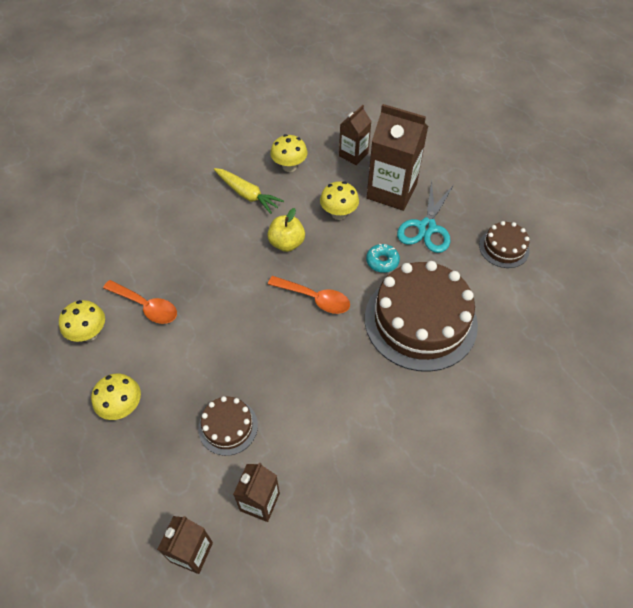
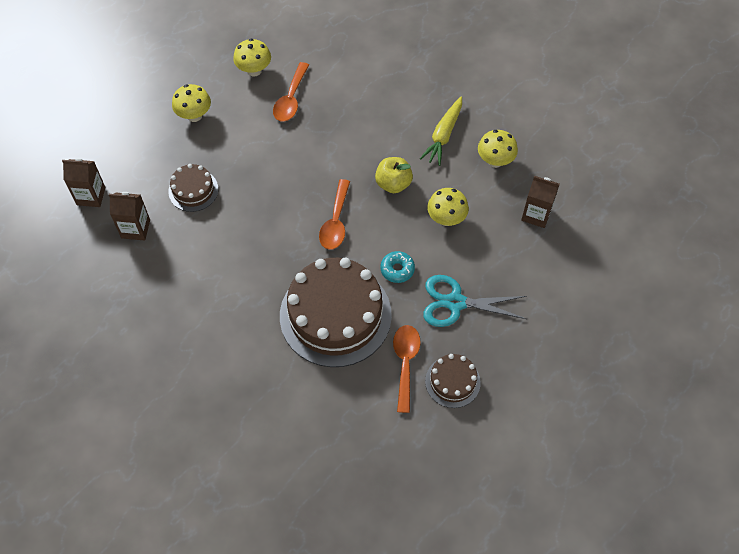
camera: 75 degrees right, 5 degrees up
(391, 191) = (495, 261): brown carton -> none
(481, 277) = (405, 363): none -> orange spoon

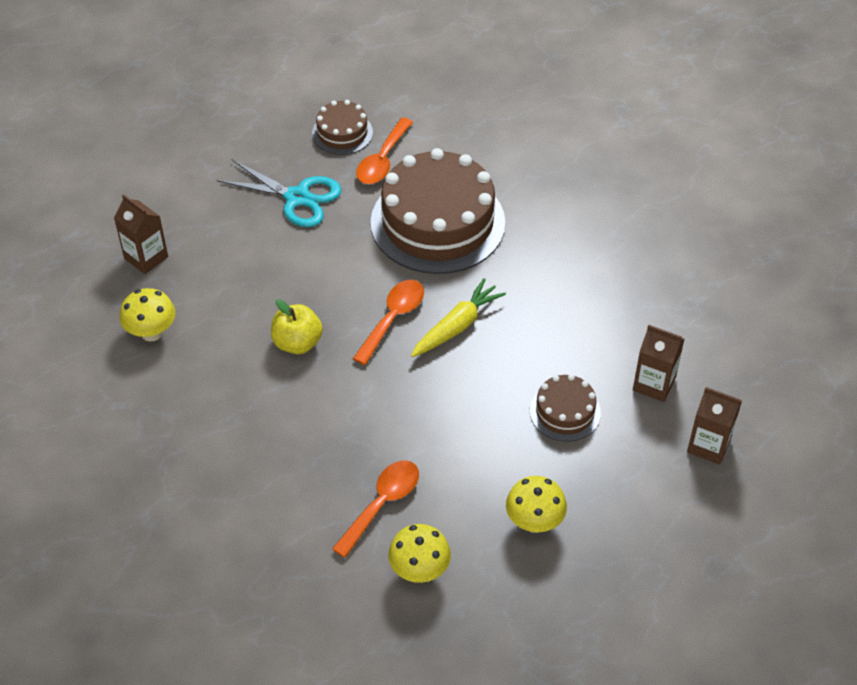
camera: 160 degrees left, 10 degrees down
(397, 269) = (344, 247): turquoise donut -> none
(443, 135) = (196, 385): yellow carrot -> yellow carrot (457, 326)
(446, 219) = (255, 283): yellow mushroom -> none

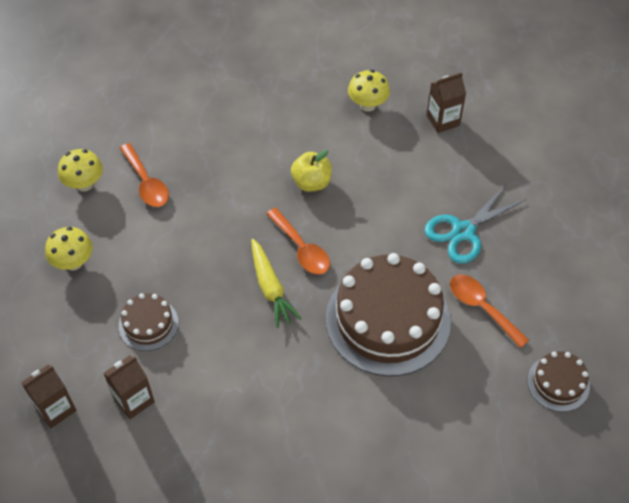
camera: 115 degrees right, 5 degrees up
(342, 133) = (530, 290): brown cake -> brown cake (558, 383)

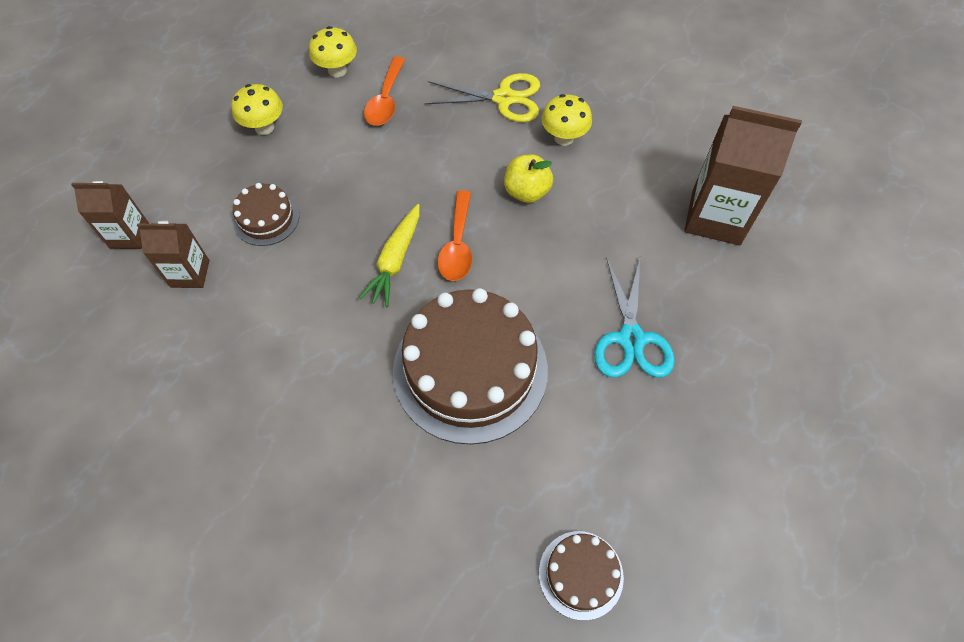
camera: 40 degrees right, 5 degrees up
(232, 127) = (504, 98): none -> yellow scissors
(367, 105) = (651, 155): yellow mushroom -> yellow mushroom (564, 138)
(443, 120) = (716, 217): brown carton -> brown carton, size x1.77
(463, 231) = (631, 339): turquoise scissors -> turquoise scissors turned 90 degrees counterclockwise
(482, 307) = (575, 429): orange spoon -> none

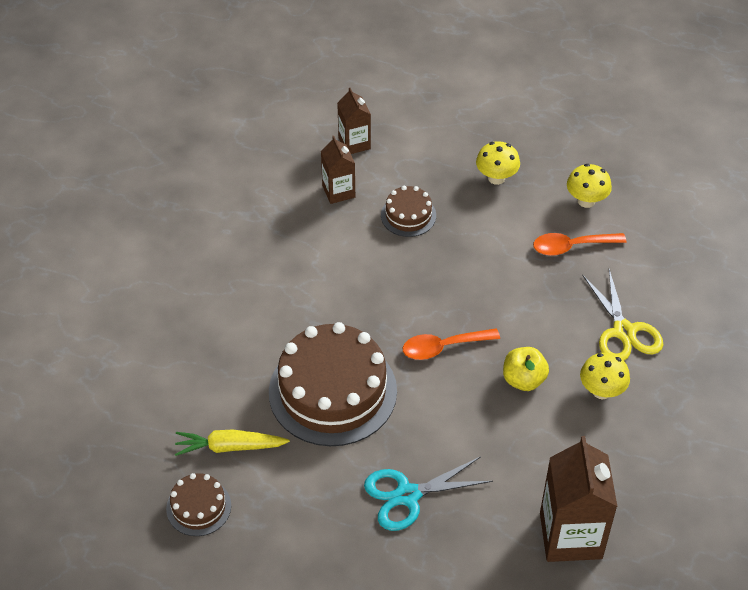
camera: 70 degrees right, 10 degrees down
(395, 261) = (408, 311): yellow carrot -> yellow carrot (230, 447)

